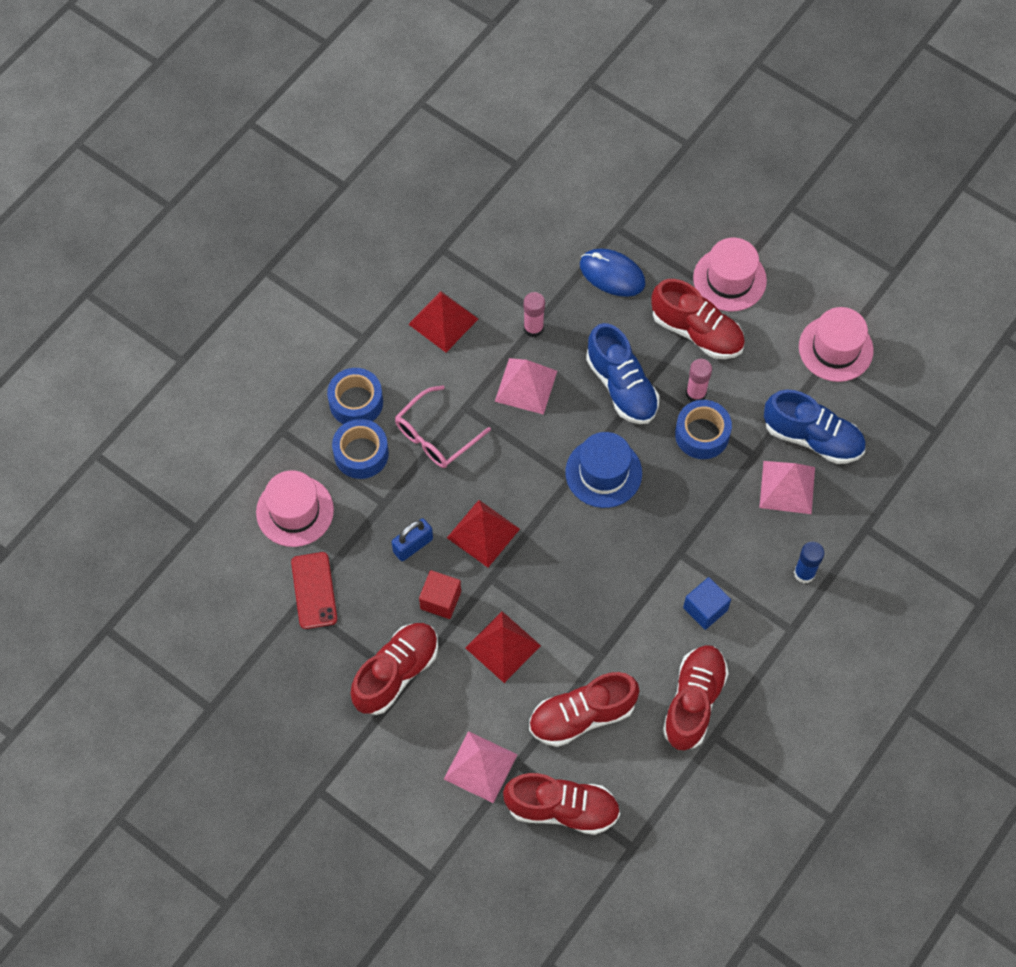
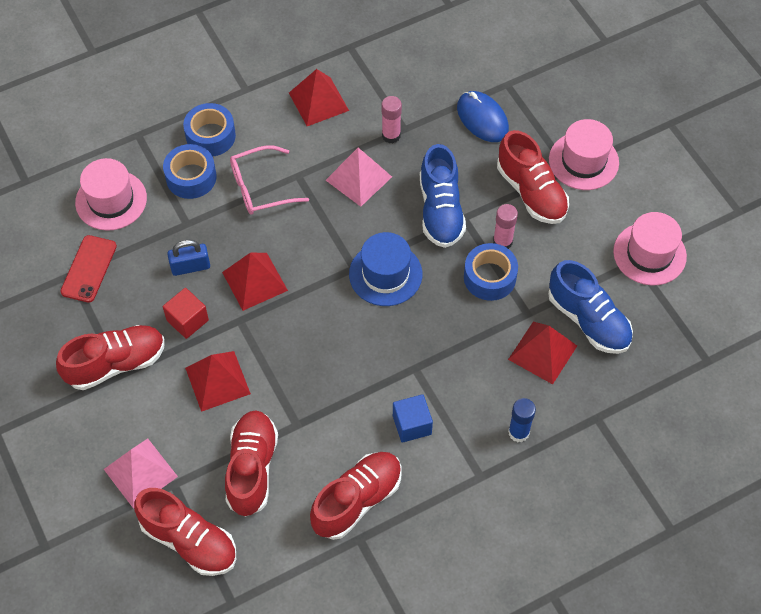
camera: 25 degrees right, 5 degrees down
(582, 716) = (252, 469): red shoe -> red shoe turned 90 degrees clockwise
(787, 487) = (542, 352): pink pyramid -> red pyramid

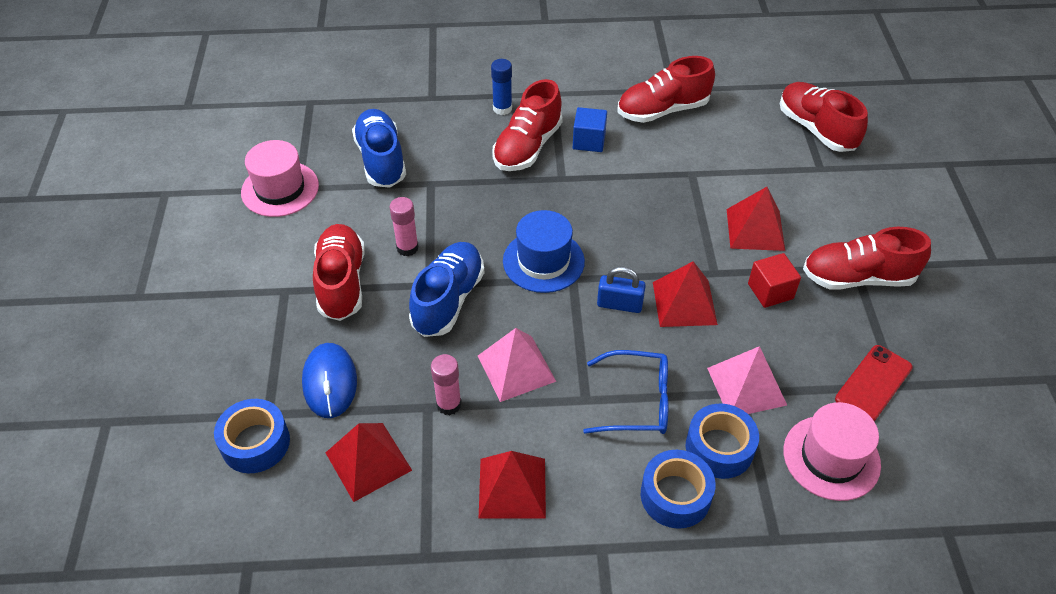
camera: 155 degrees left, 10 degrees down
(140, 473) = (850, 185): pink pyramid -> pink pyramid (746, 386)
(190, 267) = (751, 343): blue padlock -> blue padlock (619, 304)
(252, 469) = (745, 156): red shoe -> red shoe (527, 147)
(260, 187) = (637, 401): pink glasses -> blue glasses
(489, 277) = (443, 222): blue tape -> blue tape (255, 443)
(542, 352) = (440, 151): red pyramid -> red pyramid (368, 461)
(583, 161) = (262, 292): pink hat -> none

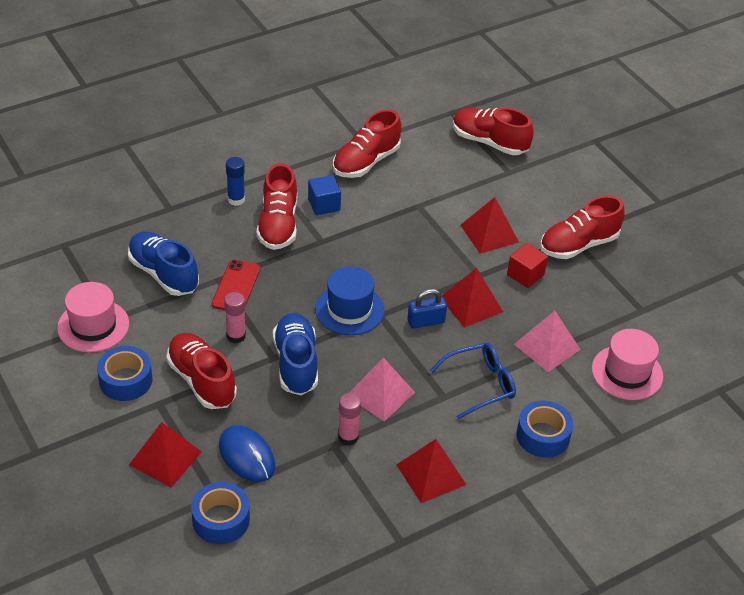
camera: 30 degrees left, 5 degrees down
(368, 461) = (316, 498): red pyramid -> red pyramid (165, 458)
(719, 448) = (553, 394): blue tape -> blue tape (126, 380)
(873, 383) = (627, 314): red phone -> red phone (236, 286)

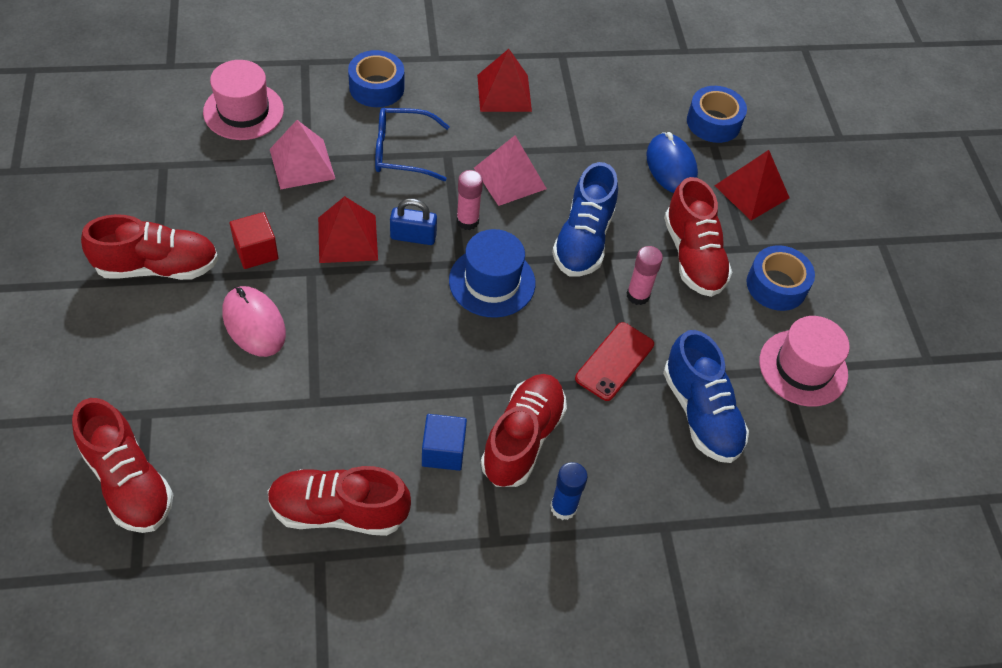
camera: 160 degrees left, 10 degrees up
(348, 437) = (564, 149): pink glue stick -> pink glue stick (467, 221)
(366, 162) = (339, 511): red shoe -> red shoe turned 150 degrees counterclockwise
(489, 233) = (254, 323): red pyramid -> pink mouse

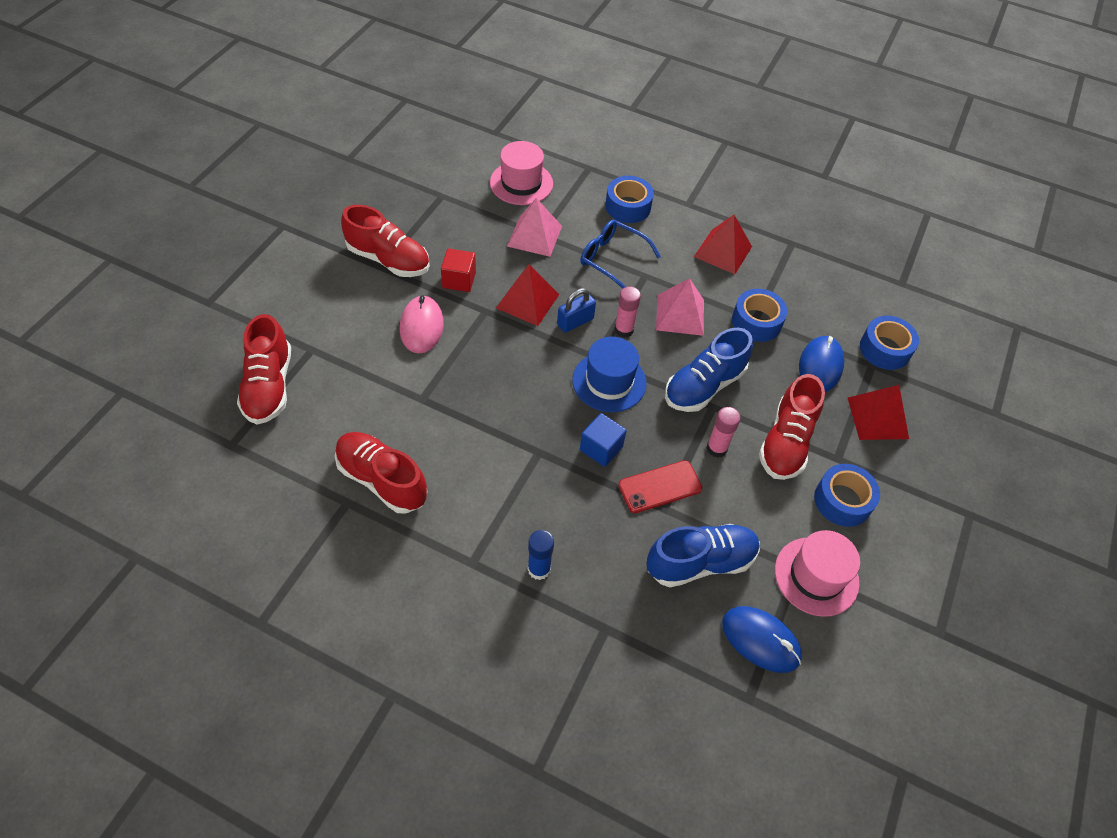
camera: 35 degrees right, 0 degrees up
(413, 236) = (575, 322): blue padlock -> blue padlock turned 75 degrees counterclockwise
(443, 451) = (483, 480): blue cube -> blue cube (601, 448)
(522, 439) = (546, 503): red shoe -> none
(585, 151) = (756, 322): none -> blue tape
(700, 413) = (700, 562): blue shoe -> blue shoe turned 120 degrees counterclockwise
(799, 454) = (761, 640): none -> blue mouse

